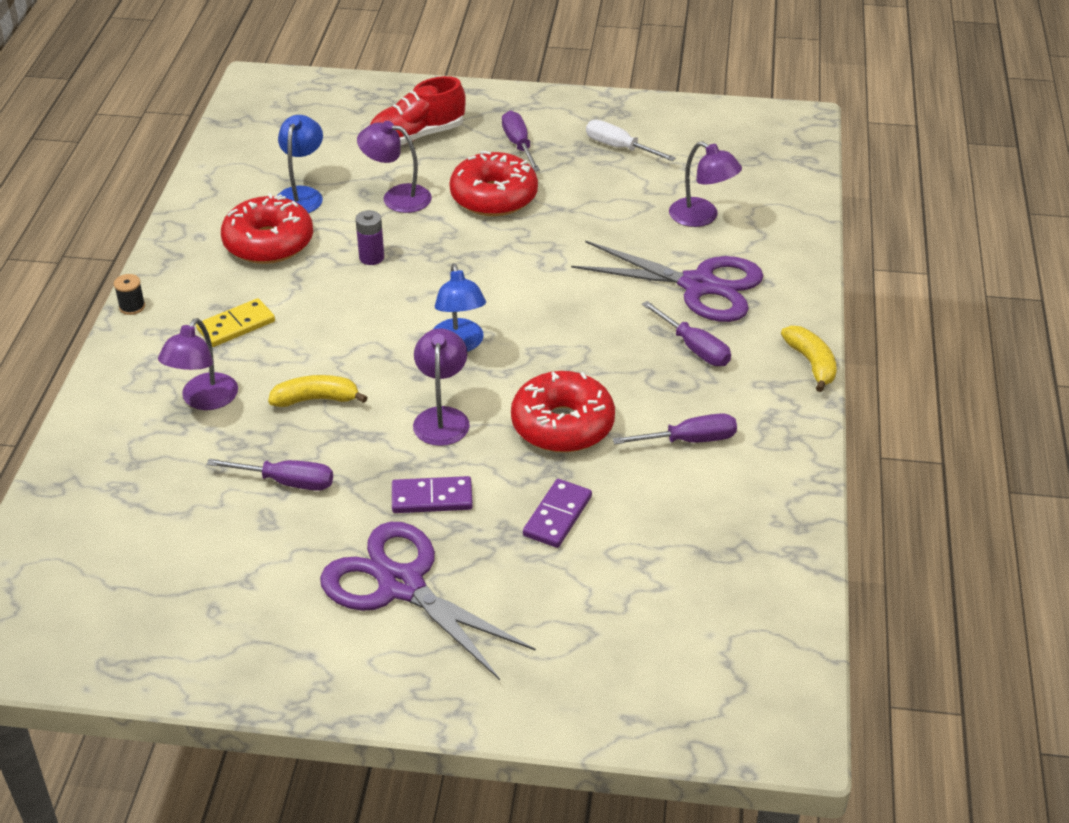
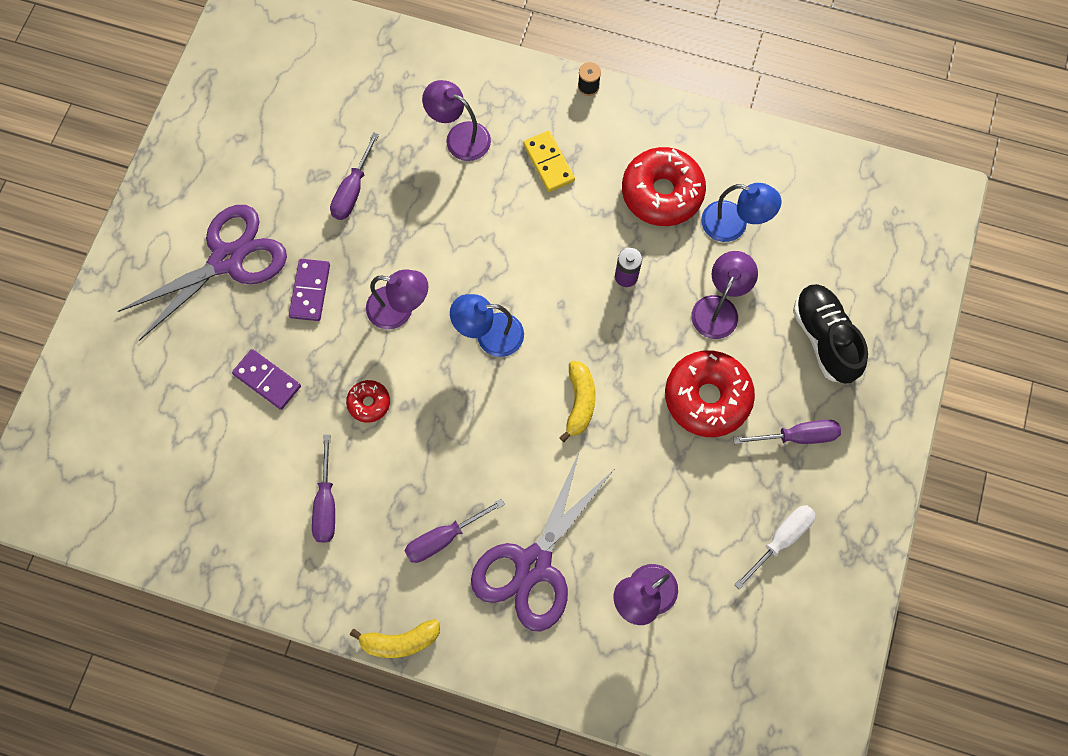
camera: 100 degrees right, 30 degrees up
(316, 399) = (443, 217): yellow banana -> yellow banana (579, 402)
(417, 136) = (824, 338): red shoe -> black shoe
(562, 425) = (369, 403): red donut -> red donut, size x0.49

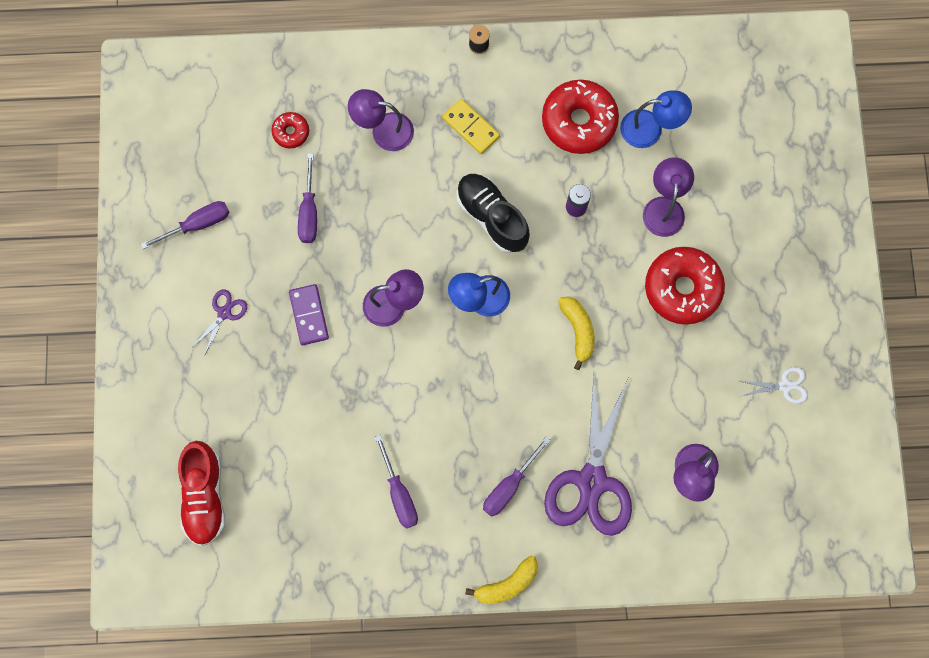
camera: 20 degrees left, 5 degrees up
(129, 434) = (205, 496): none -> red shoe
(227, 259) = (224, 313): purple scissors -> purple scissors, size x0.43
(267, 380) = (304, 407): purple domino -> none
(369, 403) = (400, 395): red donut -> red donut (291, 132)
(781, 539) = (785, 386): white screwdriver -> white scissors
(798, 436) = (768, 295): purple screwdriver -> purple screwdriver (198, 224)
(824, 338) = (760, 203): black shoe -> black shoe (492, 217)

